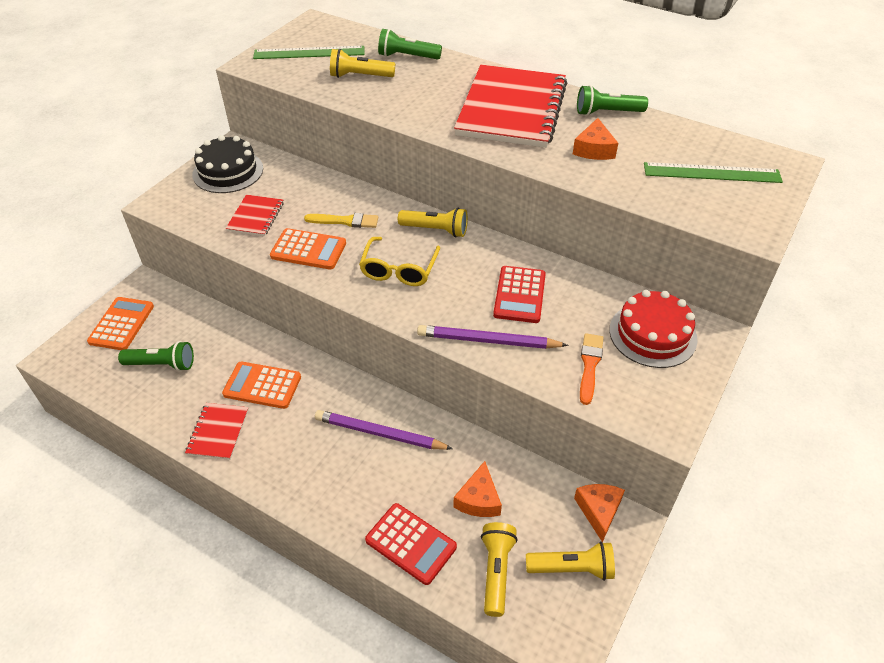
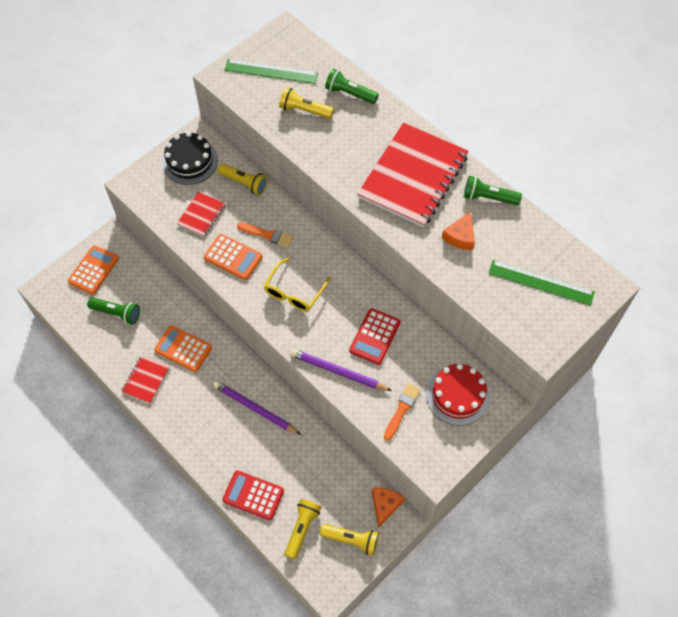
camera: 15 degrees right, 15 degrees up
(345, 221) = (267, 235): yellow brush -> orange brush
(411, 543) = (253, 495): red calculator -> red calculator turned 150 degrees clockwise
(435, 230) = (333, 259): yellow flashlight -> yellow flashlight (244, 183)
(479, 499) = (307, 476): orange cheese -> none

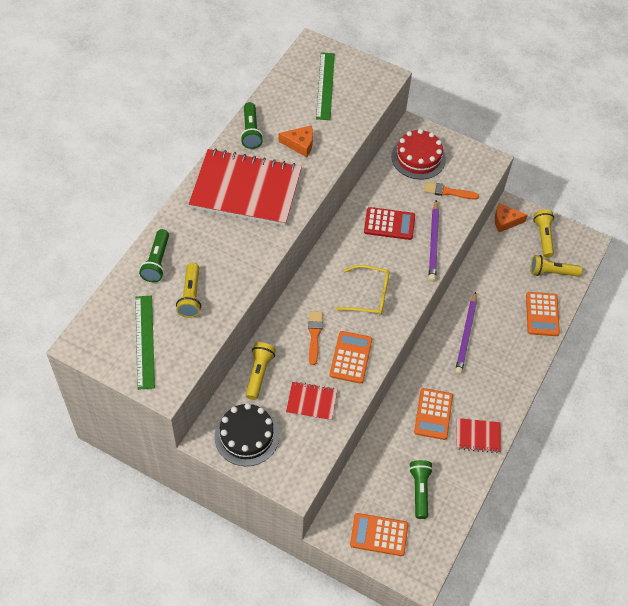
camera: 110 degrees left, 5 degrees down
(253, 495) = (542, 314): red calculator -> orange calculator

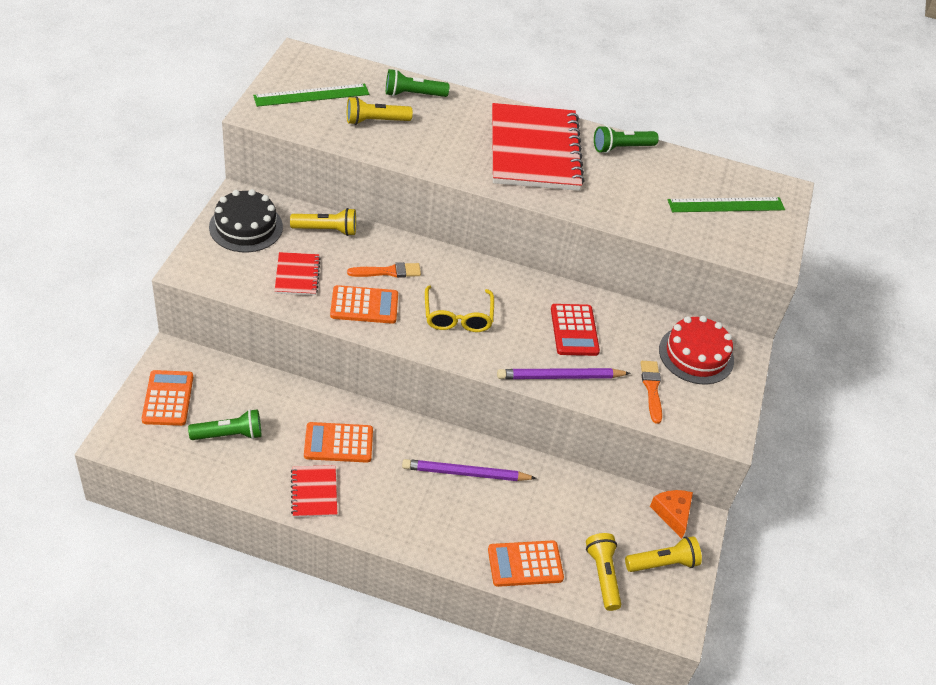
camera: 75 degrees right, 10 degrees down
(300, 144) = (621, 188): orange cheese -> none

